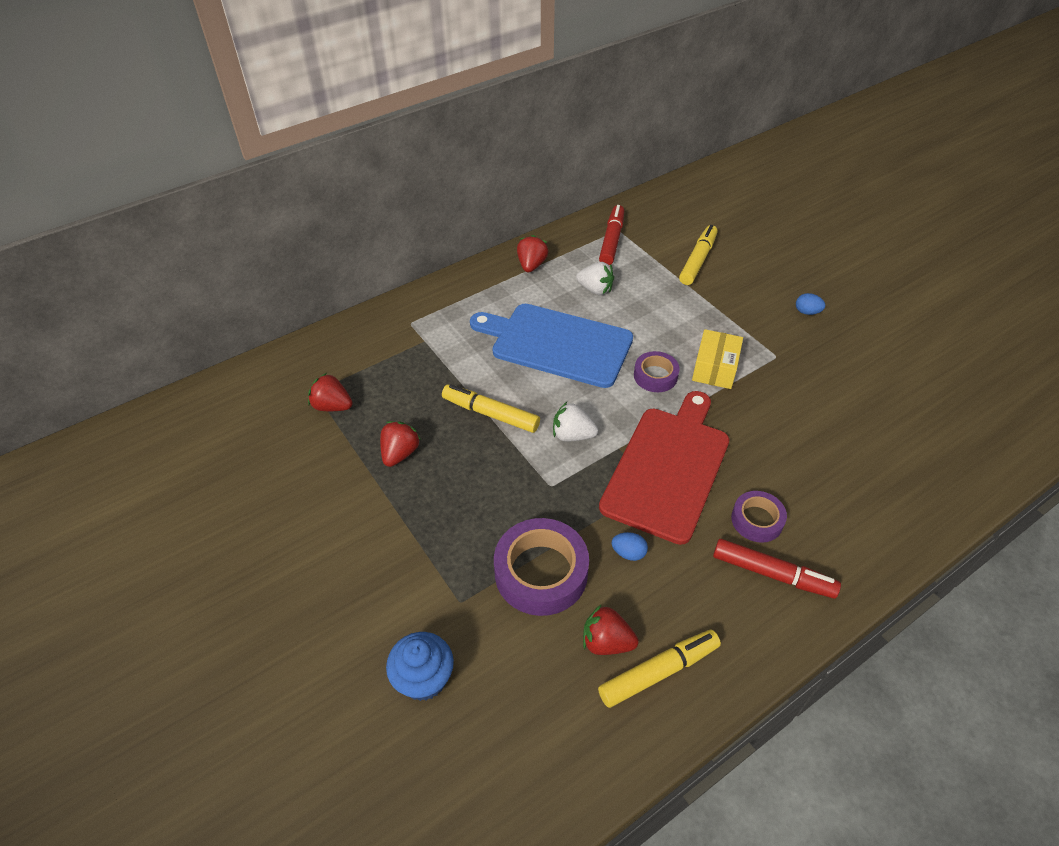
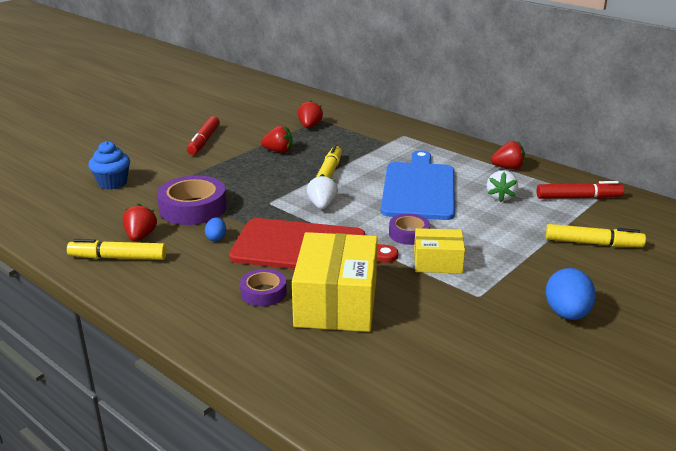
camera: 75 degrees right, 20 degrees down
(658, 672) = (118, 258): yellow marker -> yellow marker turned 135 degrees clockwise
(772, 574) = (209, 302): red marker -> red marker (204, 141)
(780, 461) = (336, 302): none -> yellow box
(807, 312) = (567, 314): blue egg -> blue egg, size x1.92

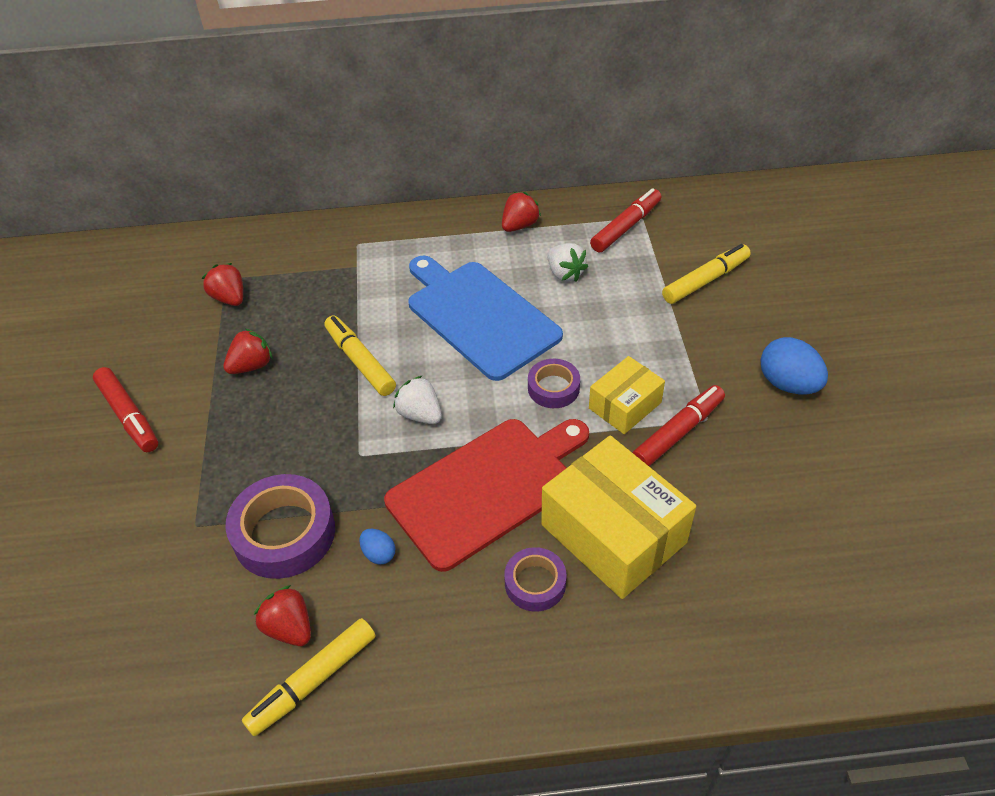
camera: 45 degrees left, 20 degrees up
(112, 183) = (113, 578): blue cupcake -> none
(450, 290) = (678, 432): none -> red marker

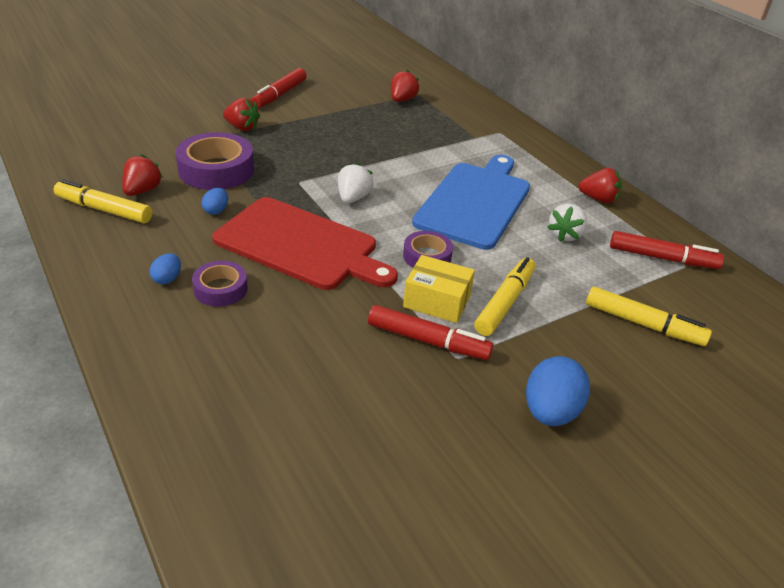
camera: 60 degrees right, 10 degrees down
(251, 365) = (349, 122): red strawberry -> red strawberry (242, 127)
(360, 361) = (385, 161): yellow marker -> yellow marker (505, 303)
(495, 633) = (167, 279): none -> blue egg
(613, 533) = (290, 322): yellow box -> none

